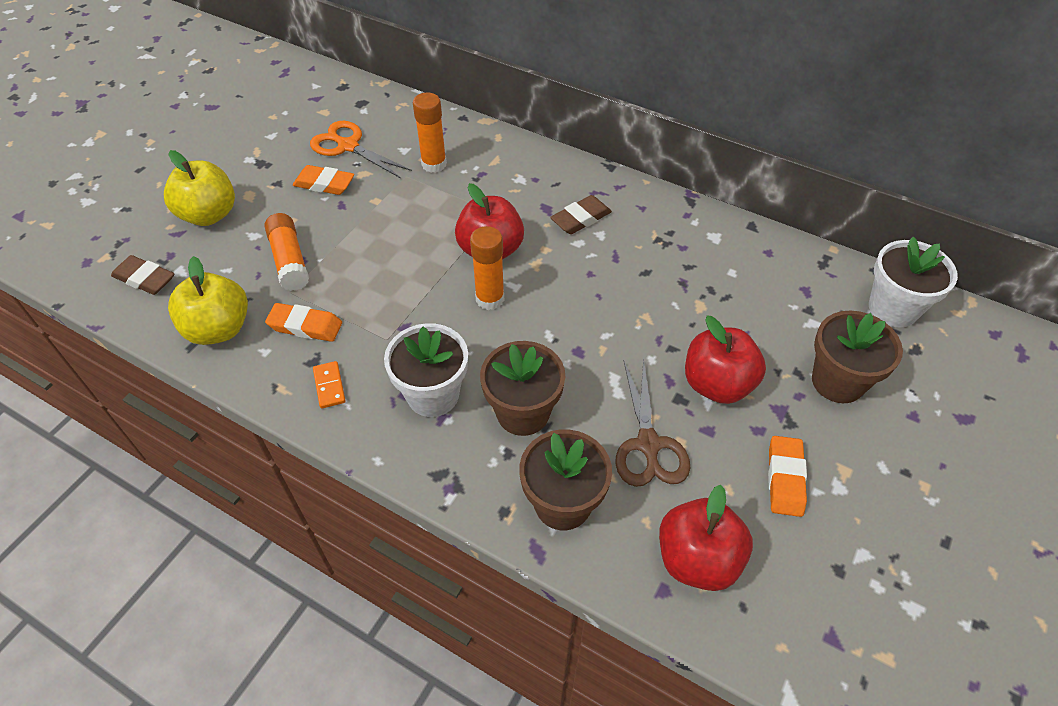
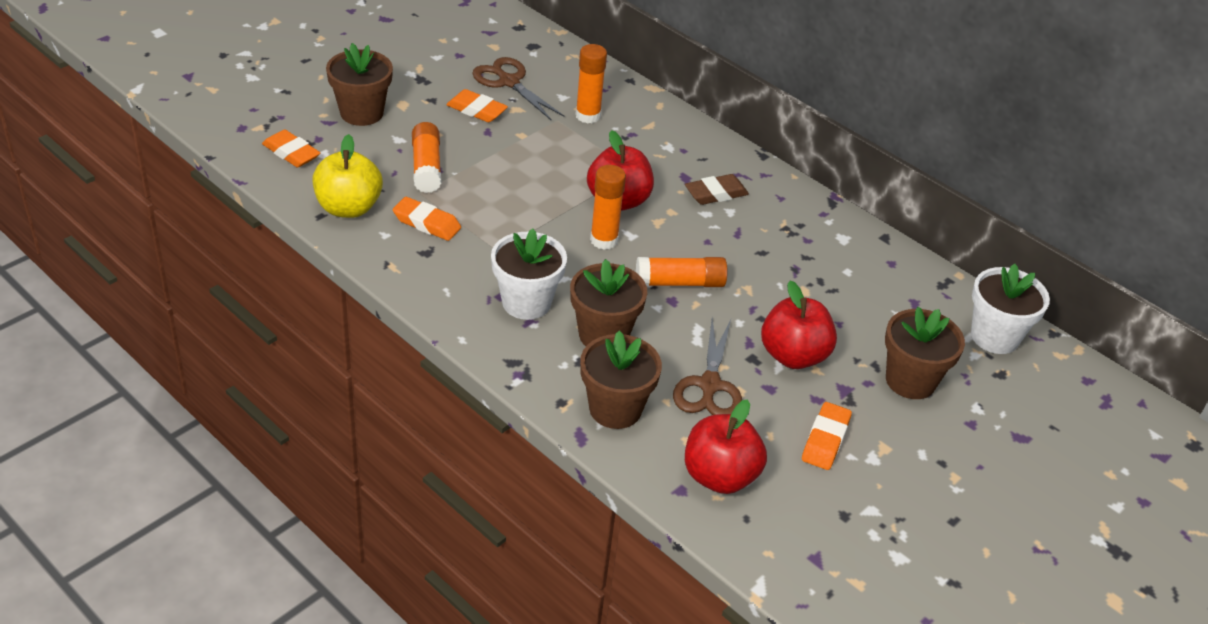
camera: 10 degrees right, 10 degrees down
(145, 279) = (291, 153): brown eraser -> orange eraser
(209, 214) = (361, 113): yellow apple -> brown flower pot
(329, 386) = (435, 274): orange domino -> none
(348, 146) = (509, 82): orange scissors -> brown scissors
(579, 328) = (679, 283): none -> orange glue stick

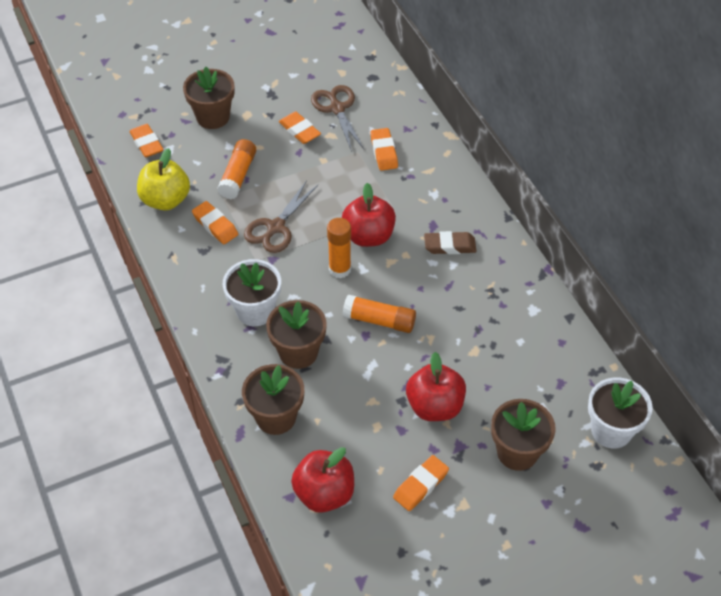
camera: 25 degrees right, 10 degrees up
(588, 116) = (384, 152): orange glue stick -> orange eraser
(709, 385) = (356, 415): brown scissors -> brown scissors (275, 227)

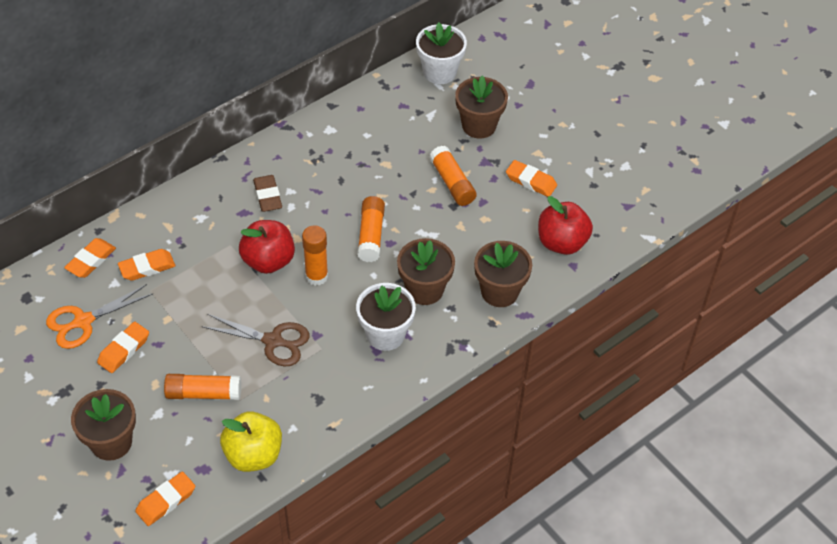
camera: 105 degrees left, 0 degrees up
(215, 225) = (281, 396): orange eraser -> orange eraser (91, 261)
(337, 108) = (83, 321): brown scissors -> orange scissors
(434, 406) = (452, 183): red apple -> orange glue stick

